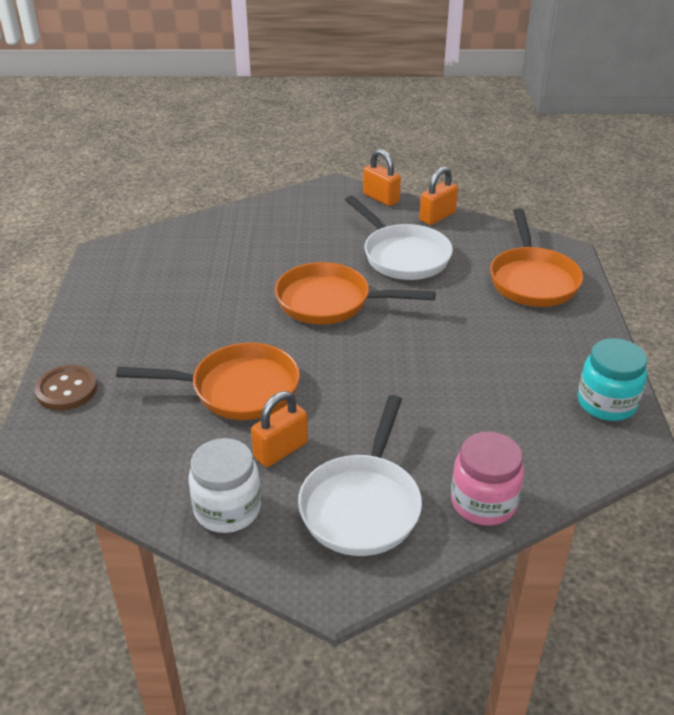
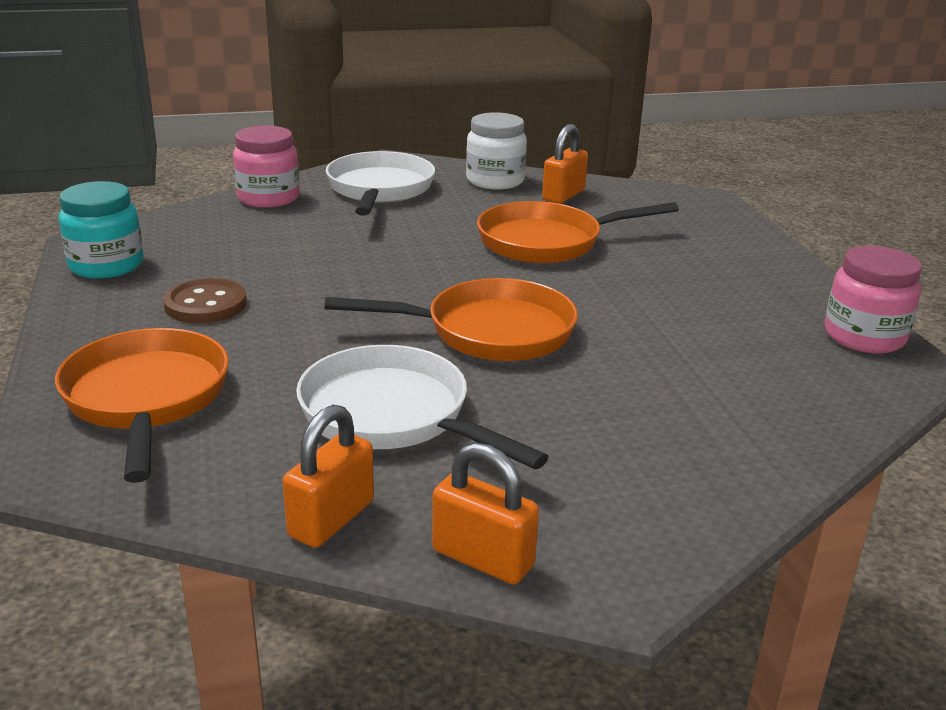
camera: 165 degrees right, 10 degrees down
(67, 390) = (727, 228): brown button -> brown button (205, 304)
(105, 271) = (864, 337): none -> pink jar
(280, 450) = (471, 210): orange padlock -> orange padlock (563, 195)

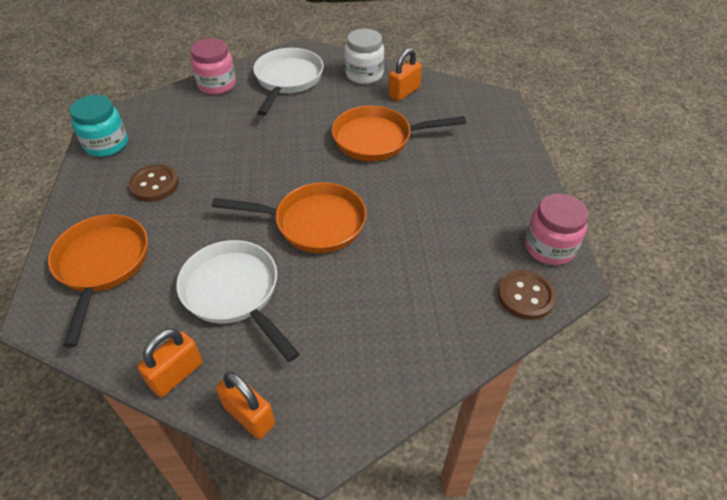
camera: 10 degrees right, 20 degrees up
(859, 388) = (525, 296): none -> brown button

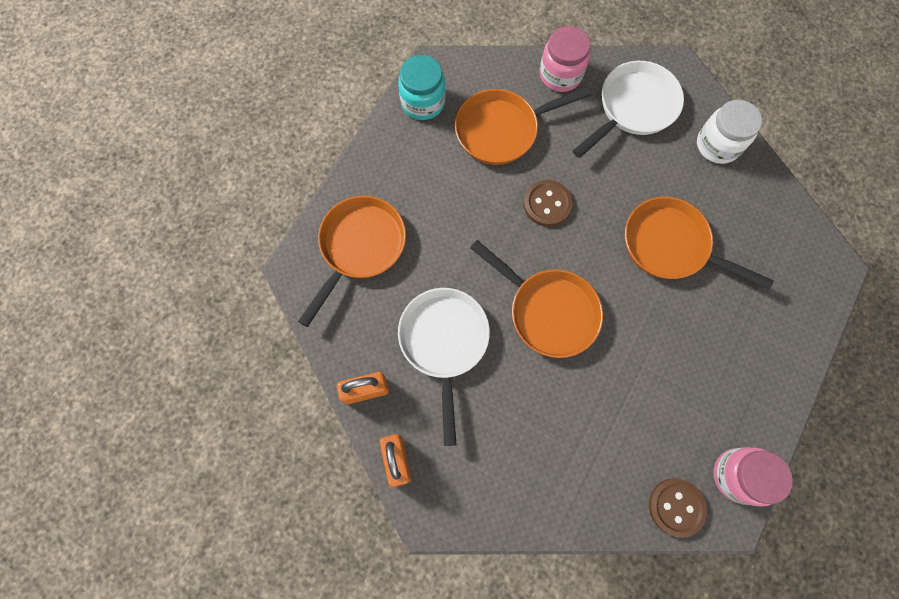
camera: 35 degrees right, 25 degrees up
(154, 184) = (440, 179): brown button -> brown button (547, 204)
(190, 133) = (502, 130): none -> orange pan
(404, 92) = (742, 196): orange padlock -> none

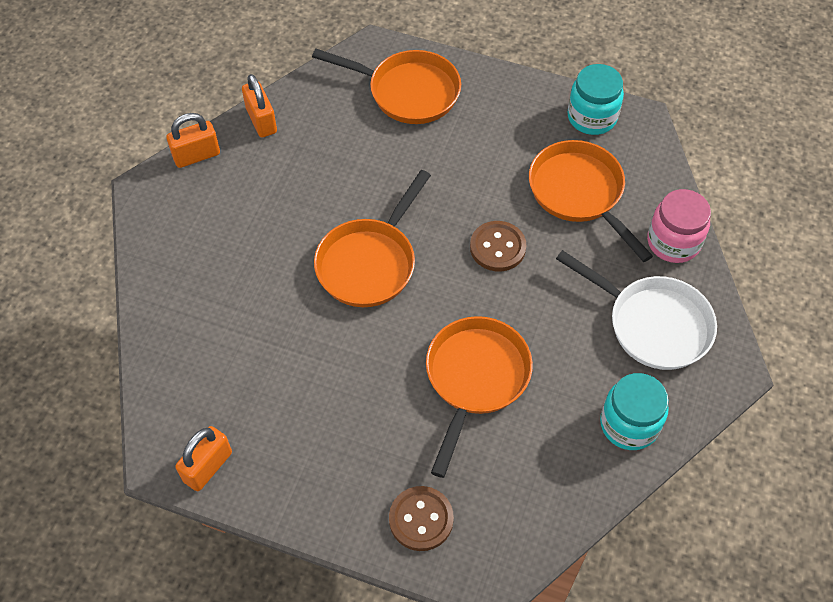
camera: 80 degrees right, 15 degrees down
(444, 342) = (319, 175): white pan -> none
(676, 507) = (168, 405): brown button -> brown button (421, 519)
(717, 145) = (629, 424): white jar -> turquoise jar
(737, 475) = (207, 466): pink jar -> orange padlock

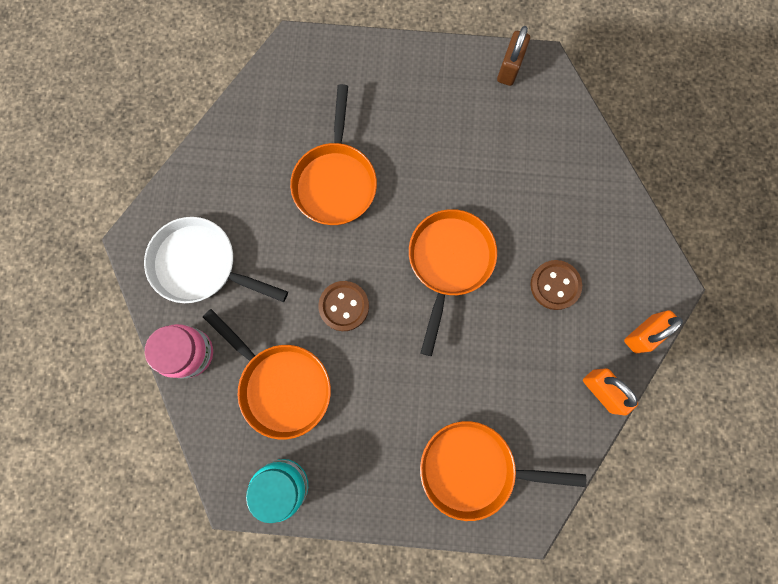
camera: 165 degrees right, 20 degrees up
(207, 466) = (509, 68): orange padlock -> brown padlock
(421, 519) = (349, 70): brown button -> brown button (555, 285)
(629, 424) = (211, 174): turquoise jar -> none

